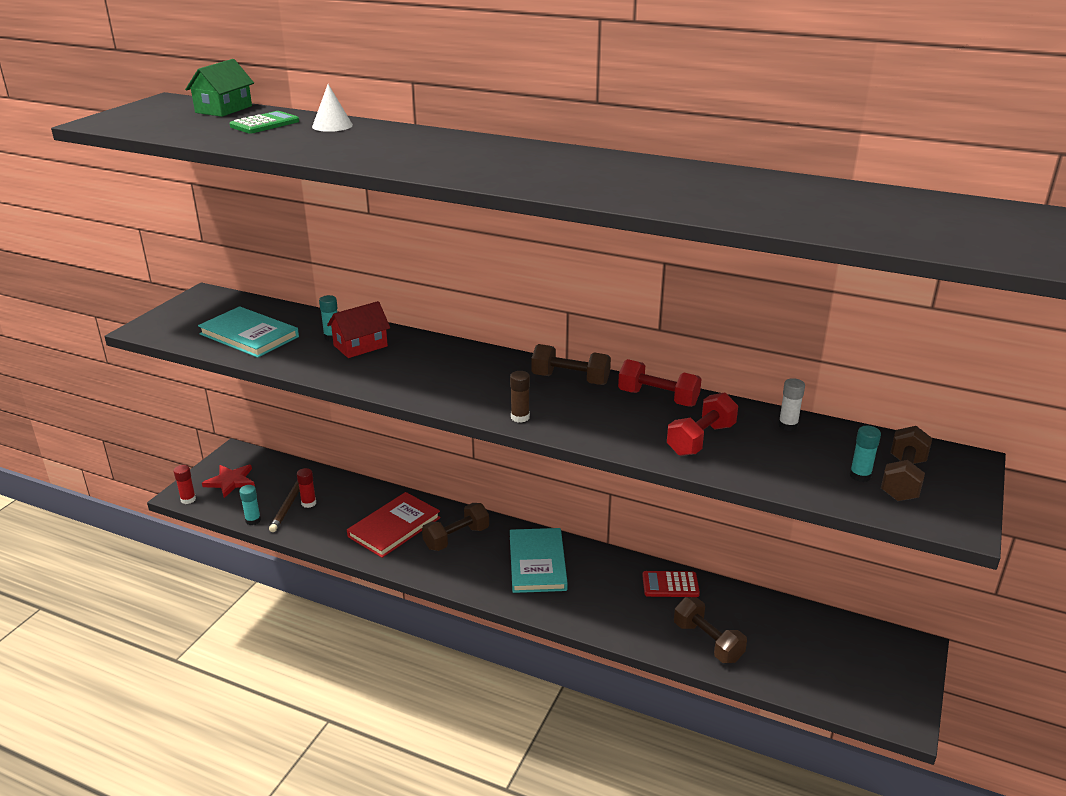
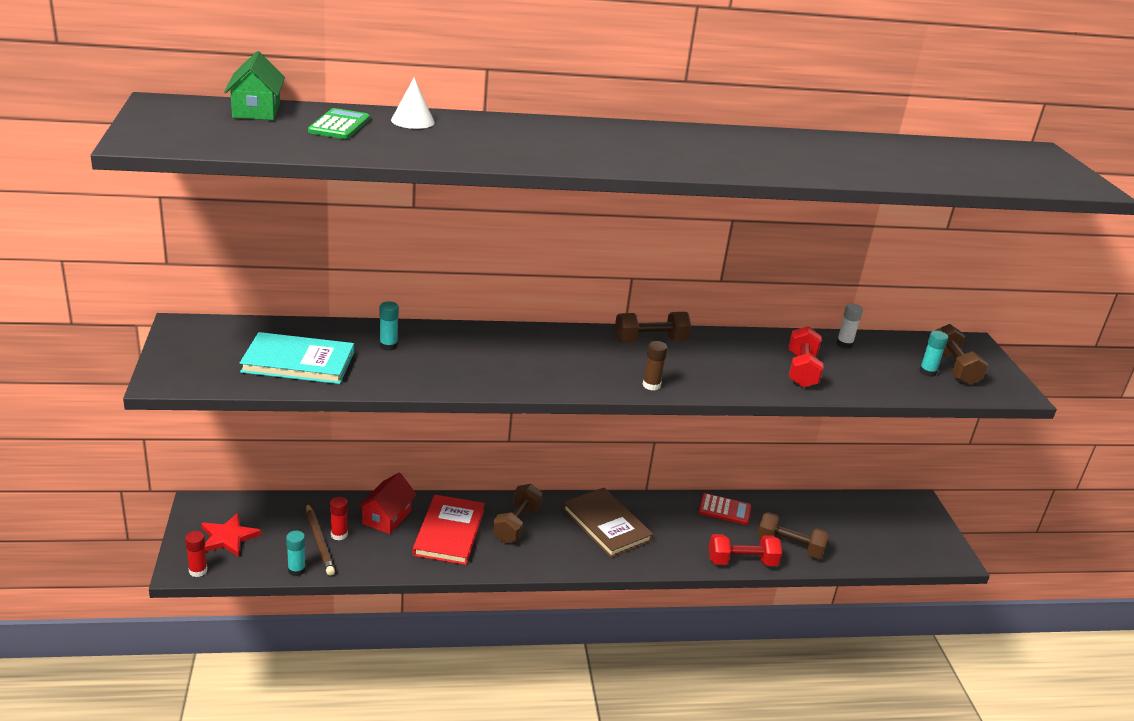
camera: 35 degrees left, 0 degrees up
(360, 346) = (428, 349): red house -> red house (387, 517)
(537, 563) = (606, 525): turquoise book -> brown book
(658, 398) = (734, 342): red dumbbell -> red dumbbell (742, 561)
(670, 585) = (724, 510): red calculator -> red calculator turned 135 degrees counterclockwise

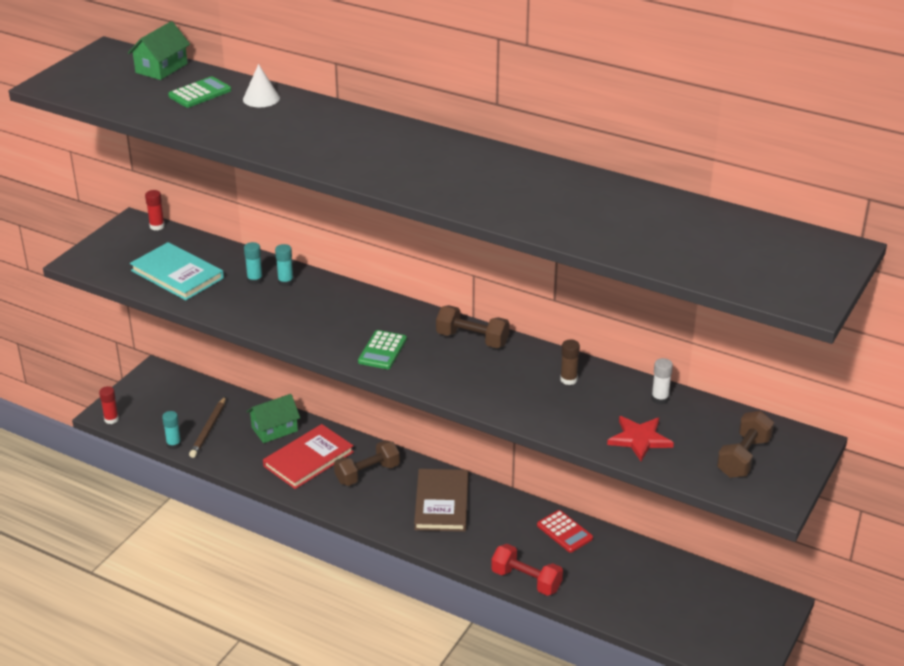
camera: 40 degrees right, 5 degrees up
(228, 537) = (151, 402): red star -> red star (639, 439)
(339, 535) = (227, 429): red glue stick -> red glue stick (157, 226)
(387, 517) = (274, 429): red house -> green house
(590, 373) = (382, 350): none -> green calculator
(651, 385) = (419, 377): brown glue stick -> brown glue stick (568, 379)
(789, 546) = (587, 587): brown dumbbell -> none
(801, 370) = (576, 409): red dumbbell -> none
(927, 372) = (707, 452): turquoise glue stick -> turquoise glue stick (285, 282)

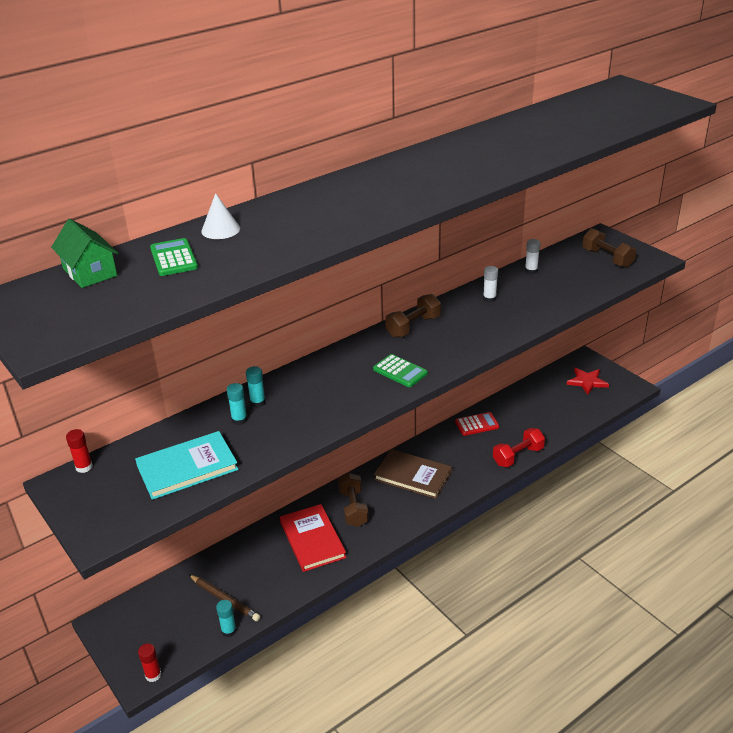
camera: 65 degrees left, 0 degrees up
(274, 429) = (257, 552): green house -> none
(568, 379) = (489, 298): brown glue stick -> white glue stick
(639, 439) = (572, 288): red star -> red star (587, 382)

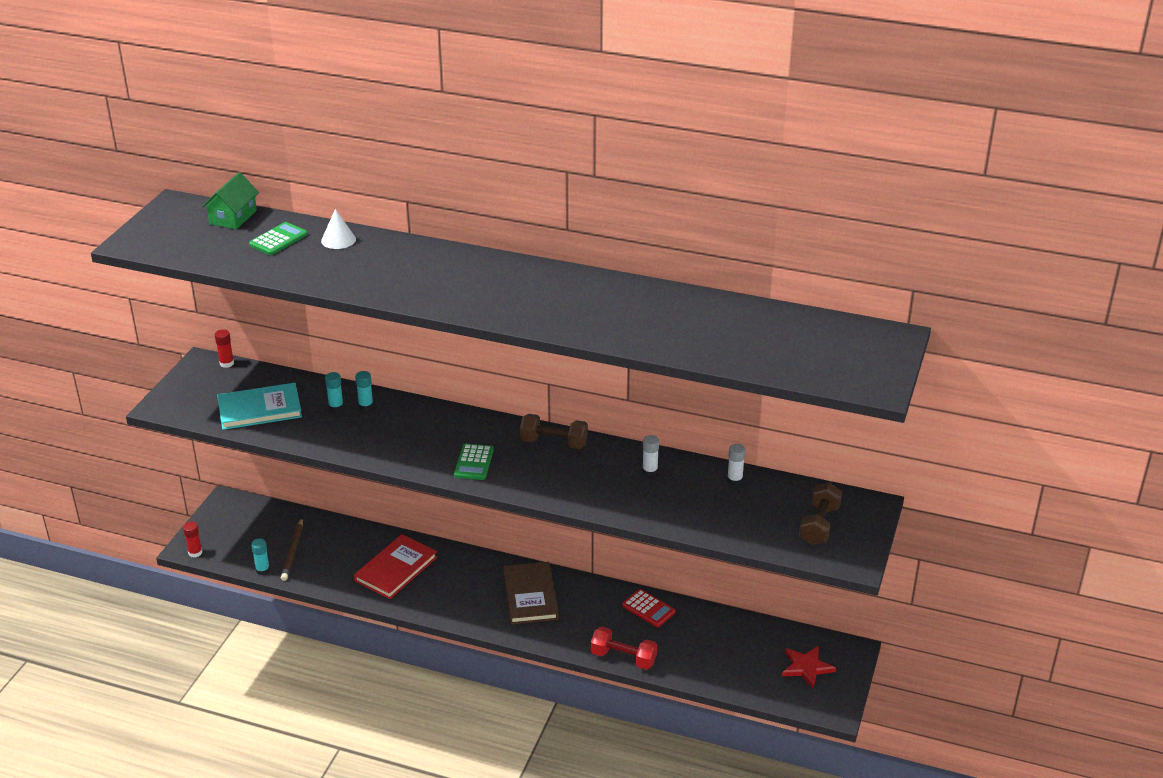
camera: 55 degrees right, 0 degrees up
(187, 468) = (260, 409): turquoise book -> turquoise book turned 45 degrees counterclockwise
(353, 508) = (454, 576): brown dumbbell -> none

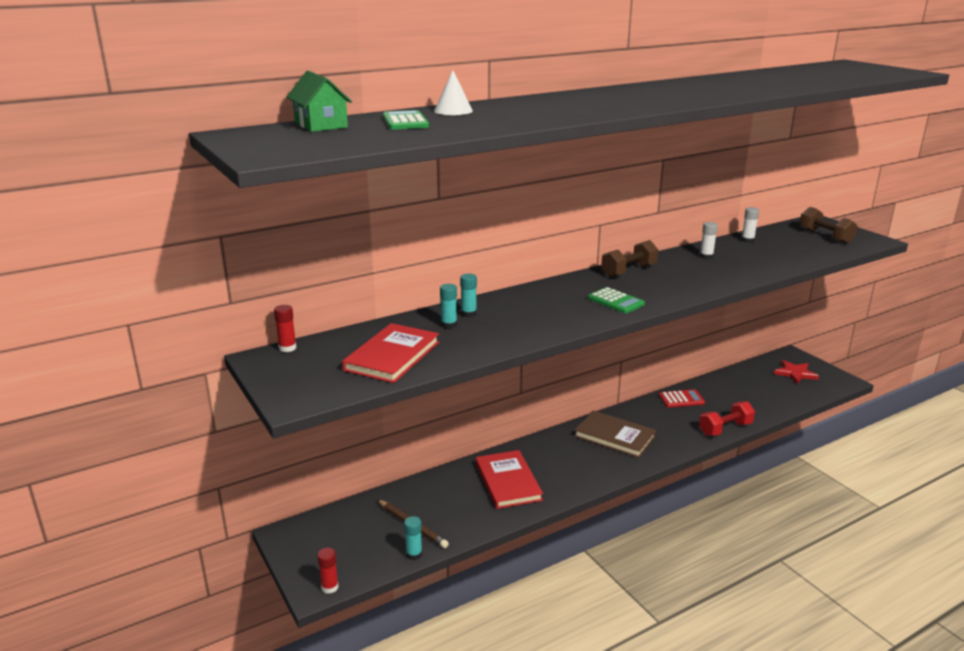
camera: 50 degrees left, 10 degrees down
(260, 409) = (392, 356): turquoise book -> red book

